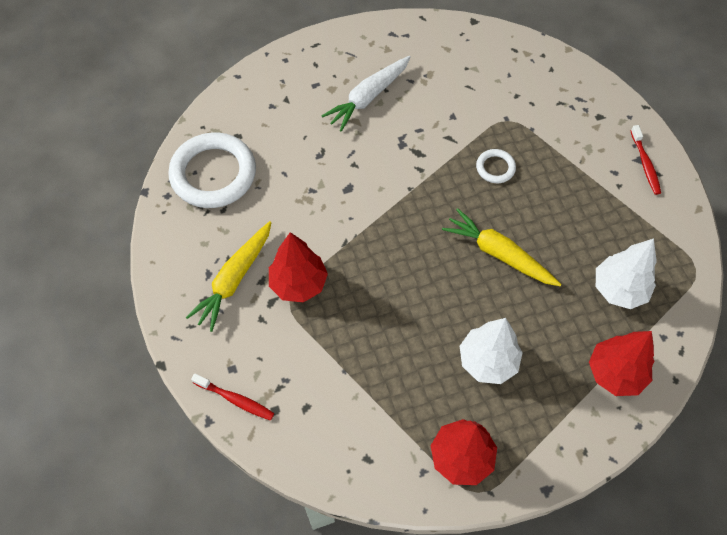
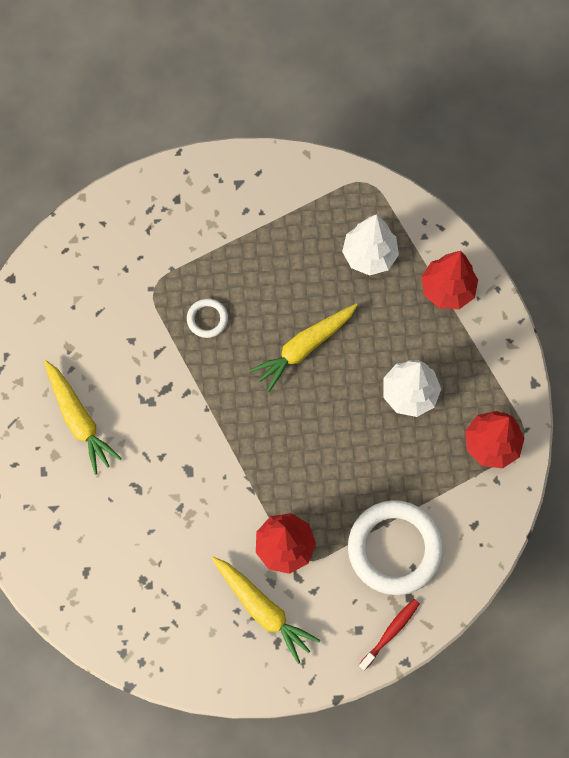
camera: 75 degrees left, 10 degrees up
(213, 174) = (128, 607): white ring -> white ring (394, 548)
(368, 98) = (79, 420): white carrot -> yellow carrot
(645, 164) = (245, 180): red toothbrush -> none

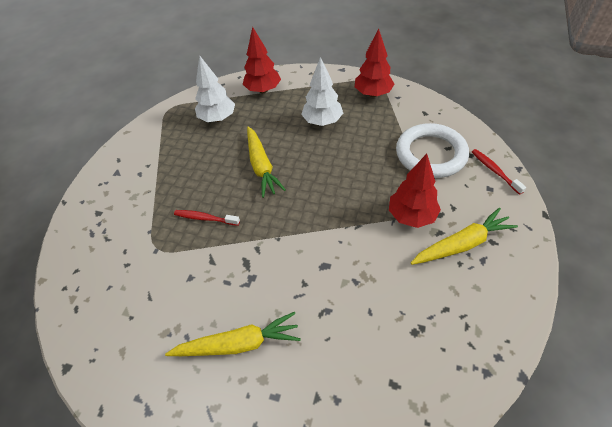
camera: 65 degrees left, 20 degrees down
(207, 319) = (205, 218): white ring -> red toothbrush

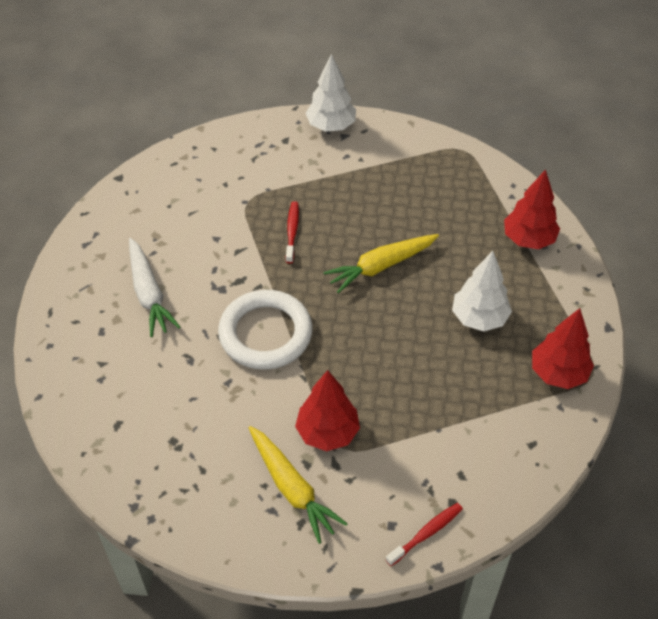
camera: 75 degrees right, 0 degrees up
(217, 118) = (456, 203): white tree -> white tree (331, 126)
(239, 344) = (149, 294): yellow carrot -> white carrot
(430, 154) = (443, 453): white ring -> white ring (265, 333)

